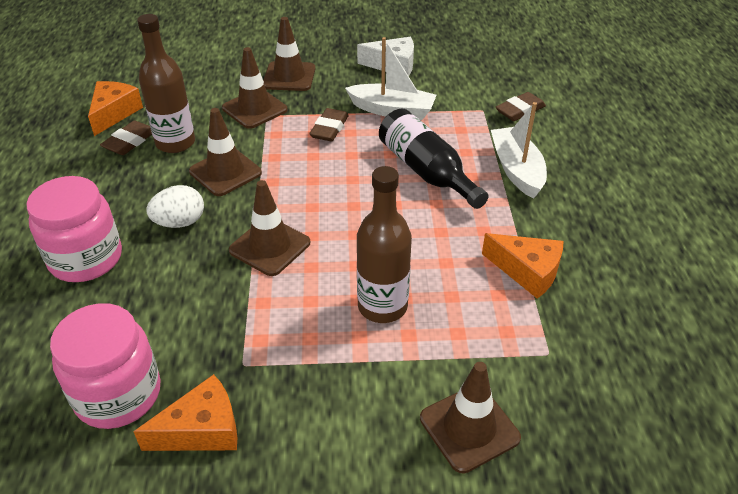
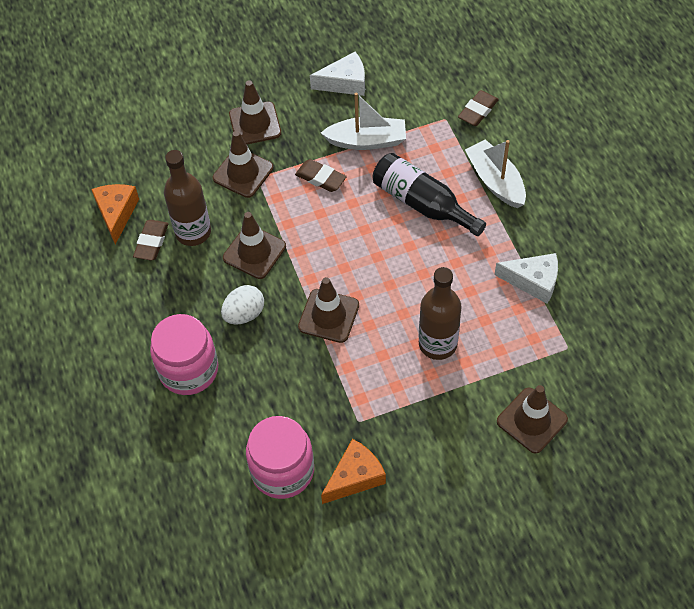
camera: 15 degrees left, 15 degrees up
(329, 129) = (320, 178): brown eraser -> brown eraser turned 60 degrees counterclockwise
(527, 271) = (533, 281): orange cheese -> white cheese

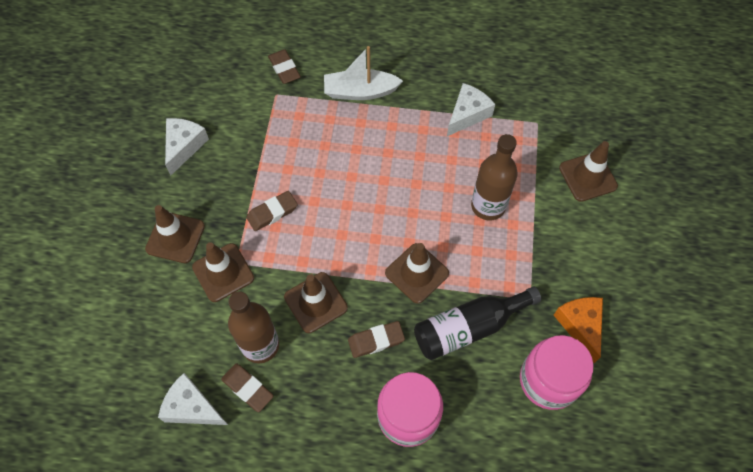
camera: 65 degrees left, 5 degrees up
(116, 213) = (192, 407): orange cheese -> white cheese
(244, 314) = (376, 341): white egg -> brown eraser
(367, 141) = (258, 160): white boat -> none
(422, 203) = (348, 151): black bottle -> black bottle (468, 328)

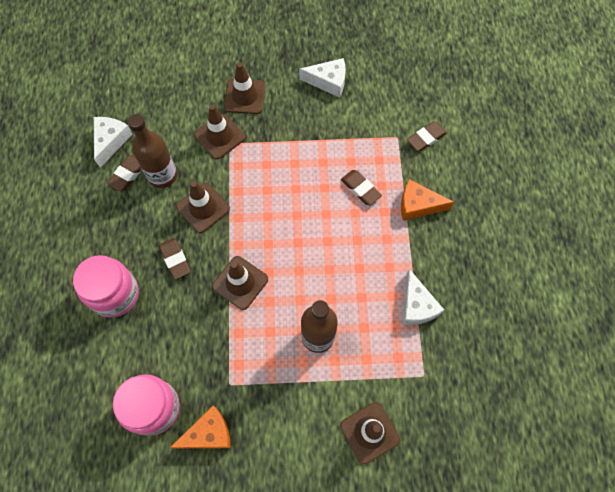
camera: 80 degrees right, 5 degrees up
(272, 213) = (278, 159): brown eraser -> brown eraser (360, 189)
(360, 92) = (418, 205): white boat -> orange cheese
(467, 114) = (416, 306): white cheese -> white cheese turned 45 degrees clockwise
(468, 328) = (195, 333): black bottle -> none

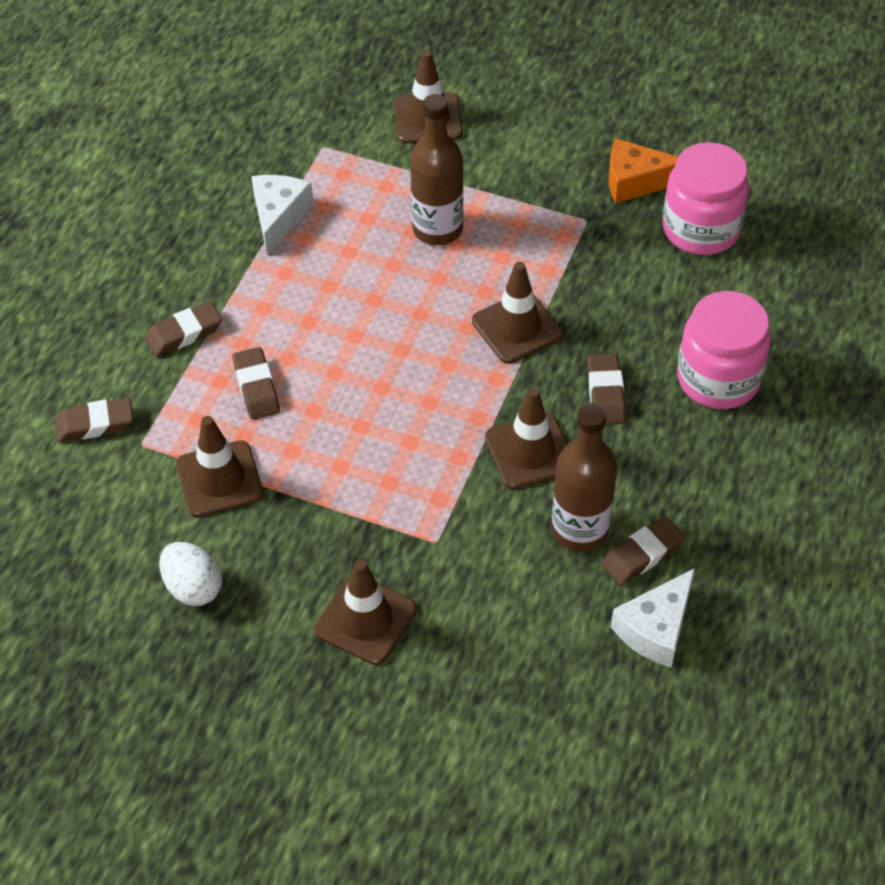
camera: 155 degrees left, 15 degrees down
(220, 136) = (448, 561): brown traffic cone -> brown traffic cone (219, 479)
(328, 82) = (193, 587): white cheese -> white egg
(418, 205) = (184, 333): orange cheese -> brown eraser

